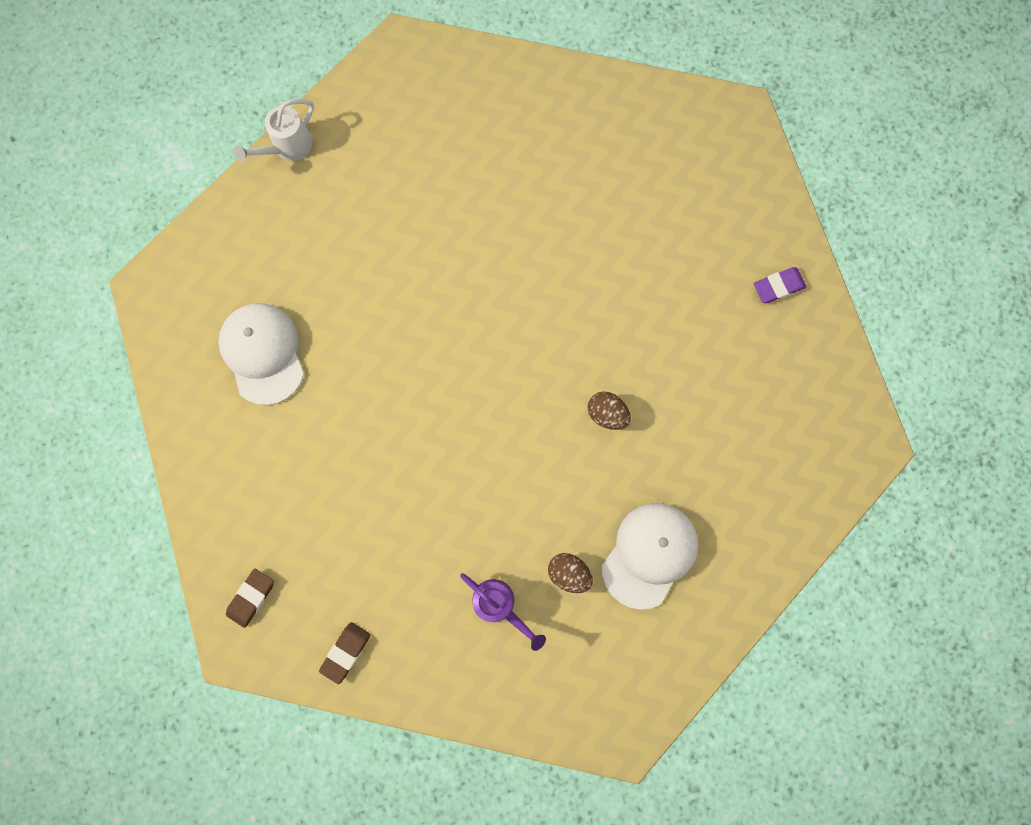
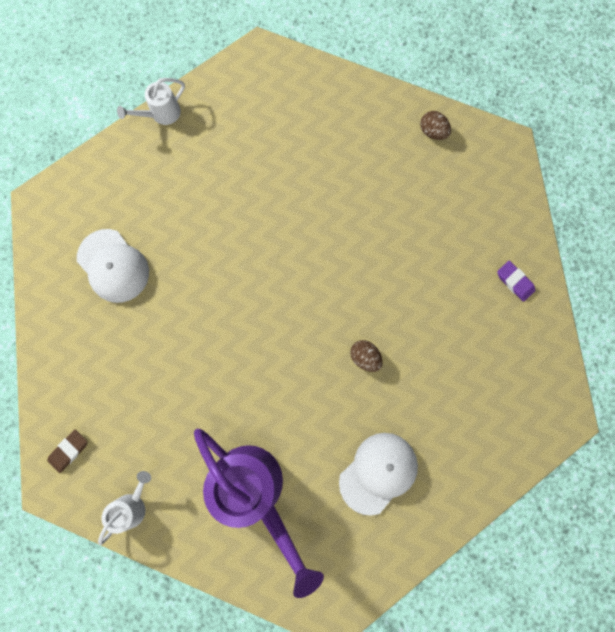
camera: 10 degrees right, 0 degrees up
(263, 353) = (113, 266): white cap -> white cap turned 150 degrees clockwise
(346, 652) = (132, 506): brown eraser -> white watering can
(499, 605) = (255, 491): purple watering can -> purple watering can, size x2.14
(569, 573) = (313, 476): brown egg -> brown egg (432, 132)
(778, 287) = (514, 282): purple eraser -> purple eraser turned 60 degrees clockwise

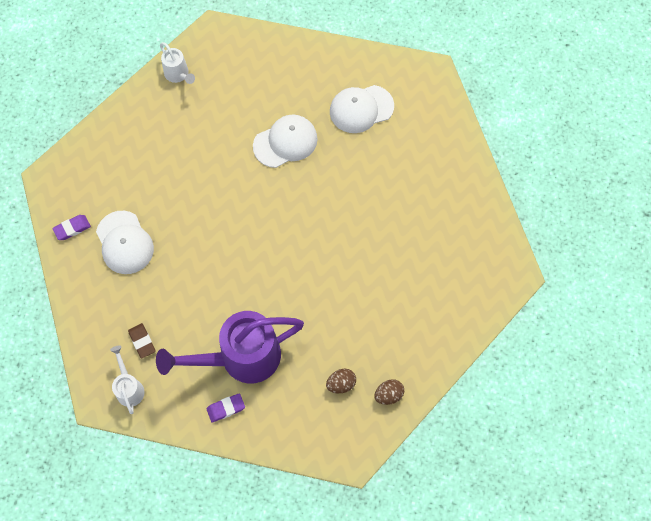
camera: 110 degrees right, 10 degrees down
(69, 450) = (234, 46): brown eraser -> brown eraser (142, 341)
(161, 114) = (481, 179): white watering can -> white watering can (129, 388)
(185, 336) = (285, 142): none -> white cap
(255, 491) = (151, 155): purple watering can -> purple watering can (241, 358)
(365, 357) = (214, 264): brown egg -> brown egg (341, 384)
(385, 546) = (72, 228): none -> purple eraser

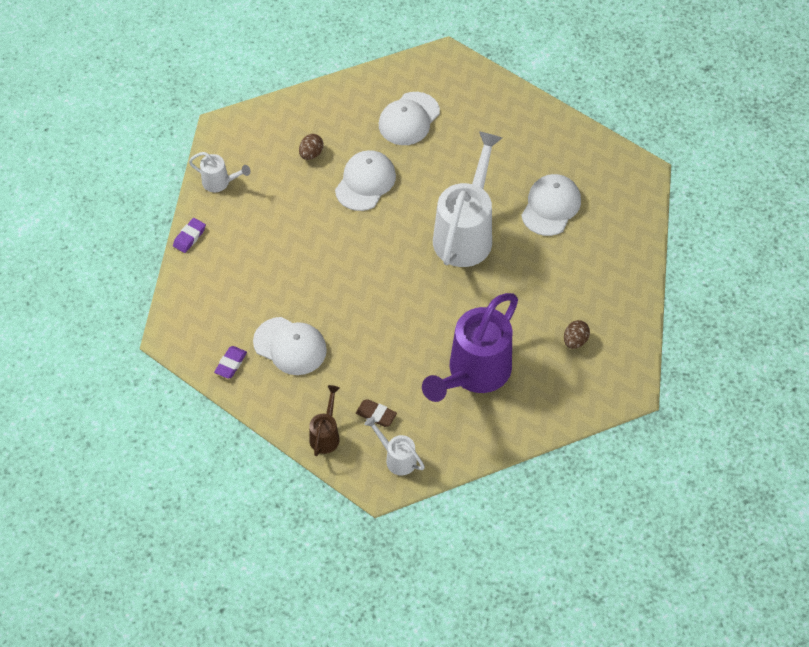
camera: 35 degrees left, 10 degrees down
(93, 333) = (325, 435): none -> brown watering can
(226, 408) = (495, 420): purple eraser -> purple eraser (189, 237)
(328, 235) = (465, 233): none -> white watering can
(388, 395) = (620, 324): brown egg -> brown egg (311, 154)
(414, 255) = (551, 206): none -> white cap

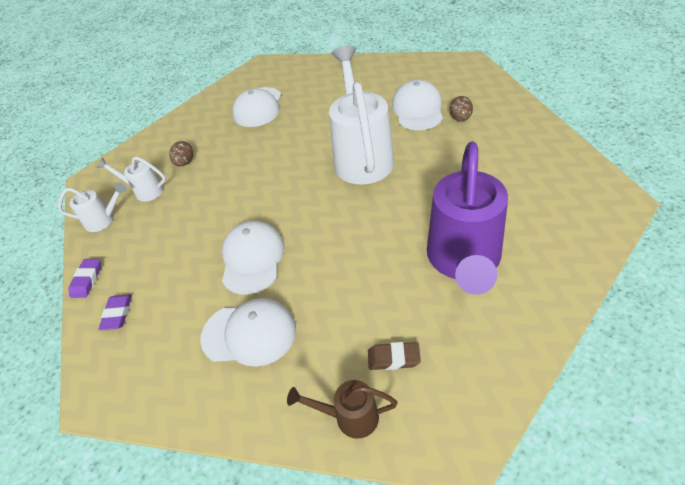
camera: 20 degrees left, 10 degrees down
(231, 364) = (187, 390): purple eraser -> purple eraser (118, 314)
(325, 435) = (350, 417): brown watering can -> brown watering can turned 75 degrees counterclockwise
(365, 182) = (246, 161): white cap -> white cap (252, 259)
(397, 458) = (455, 397): white watering can -> white watering can (145, 191)
(575, 341) = (530, 187): brown egg -> brown egg (460, 118)

